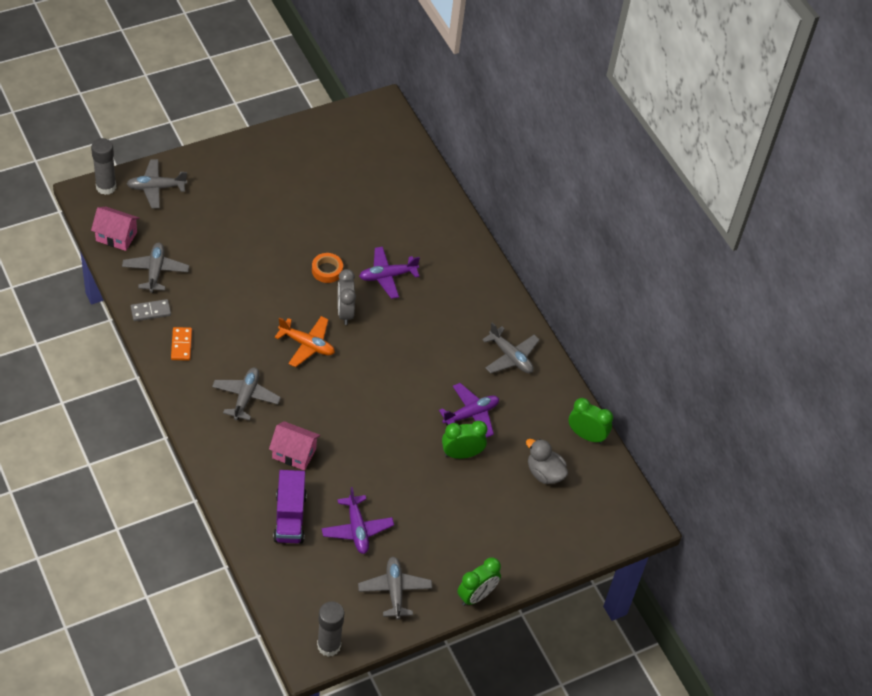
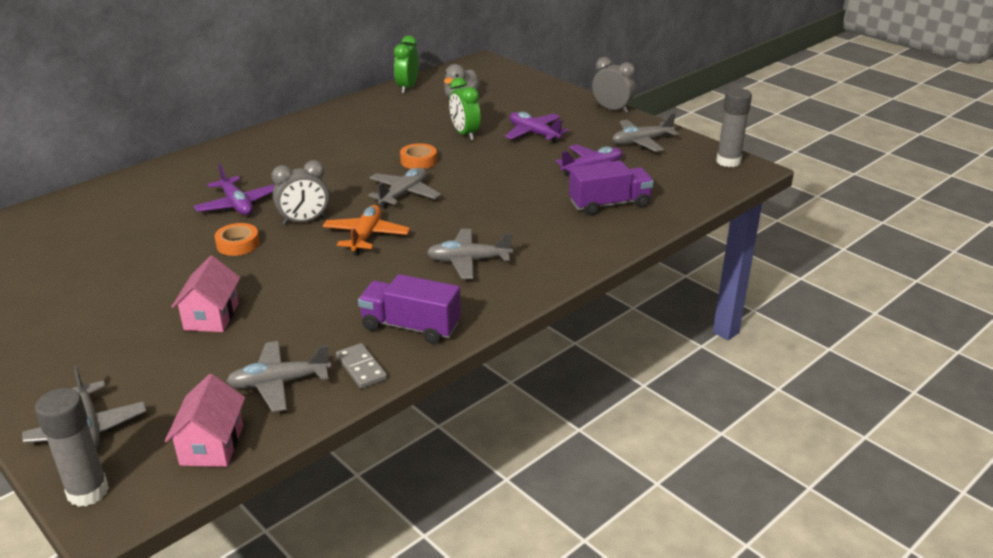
camera: 100 degrees left, 20 degrees down
(181, 345) = (410, 326): orange domino -> purple truck
(294, 453) = (527, 216): pink house -> pink house (211, 316)
(419, 406) = (418, 161): none -> orange tape
(471, 414) = (413, 136): purple plane -> purple plane (534, 133)
(476, 596) = (612, 109): green clock -> grey clock
(510, 357) = (330, 127): grey plane -> grey plane (404, 194)

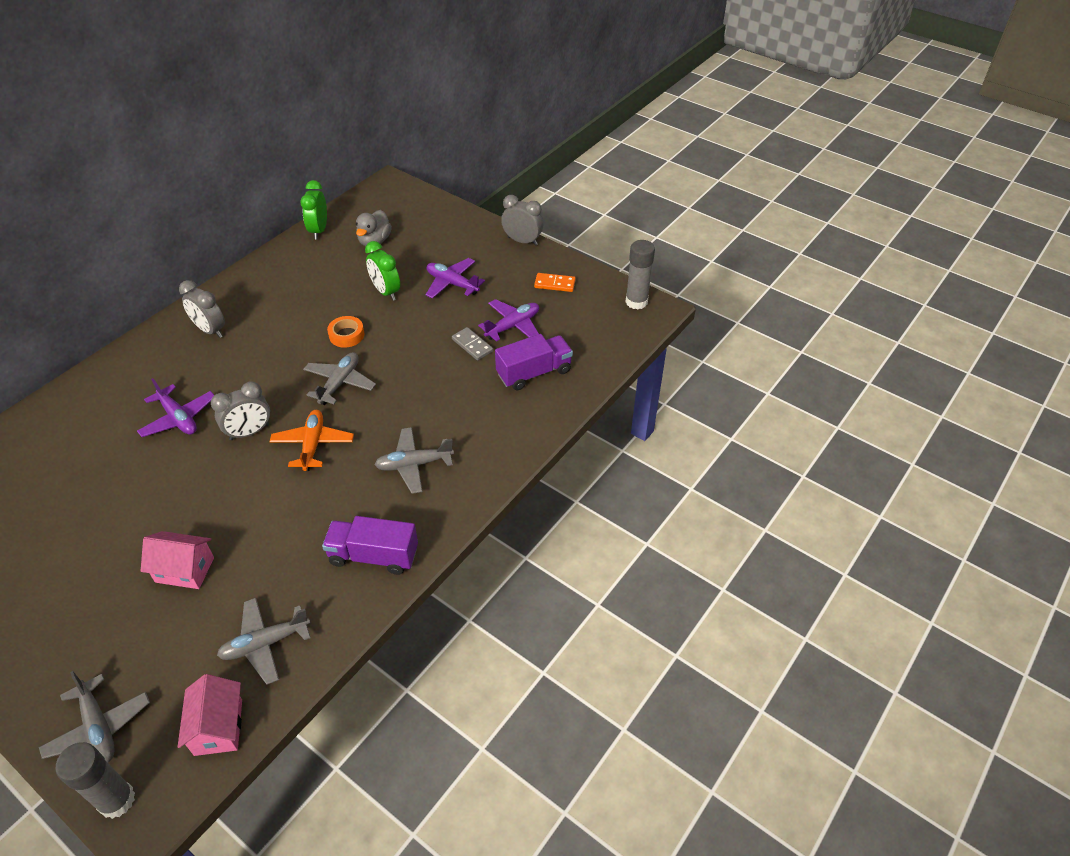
camera: 10 degrees left, 15 degrees up
(211, 316) = (184, 570): pink house -> pink house turned 75 degrees counterclockwise
(238, 244) = (190, 472): orange tape -> none
(284, 146) = (210, 330): none -> grey clock
(361, 368) = (337, 614): grey domino -> grey domino (472, 345)
(641, 142) = (554, 284): grey plane -> orange domino

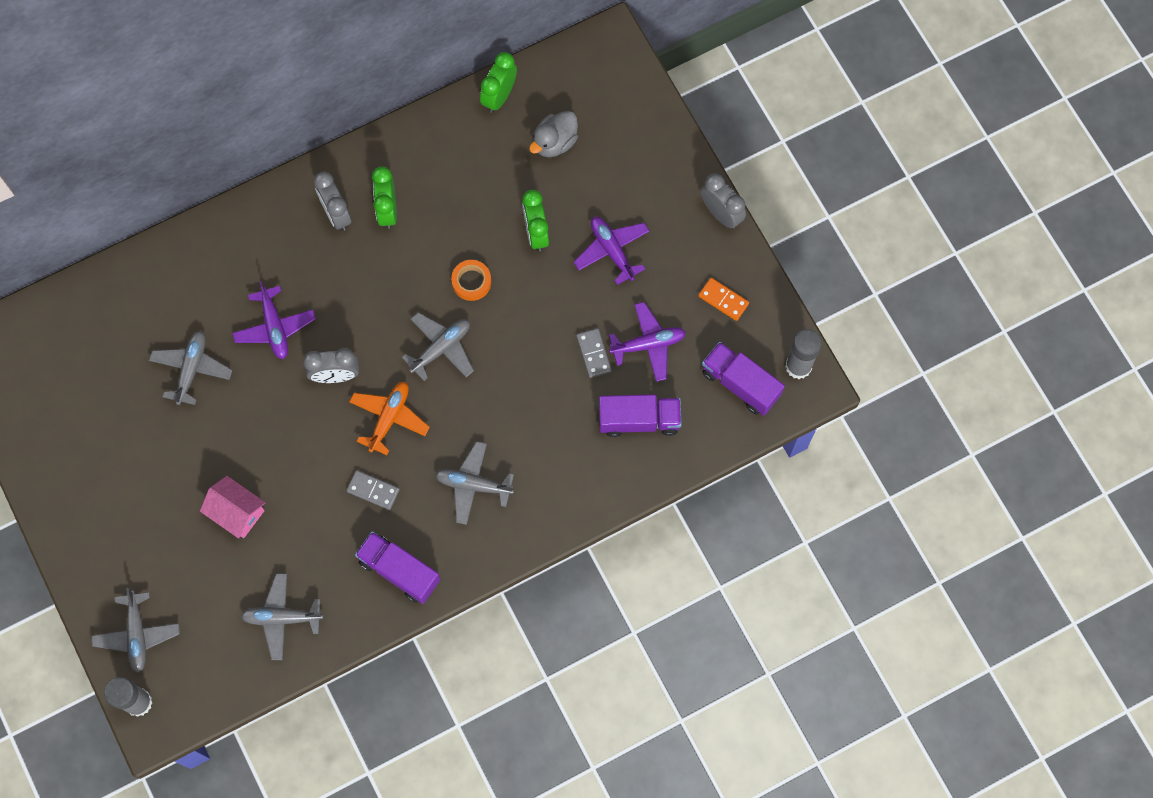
camera: 25 degrees right, 25 degrees up
(103, 474) = (191, 369): none -> grey plane
(218, 727) = (225, 676): pink house -> none
(254, 315) = (387, 210): none -> green clock
(320, 502) = (373, 490): none -> grey domino
(600, 325) = (740, 384): none -> purple truck

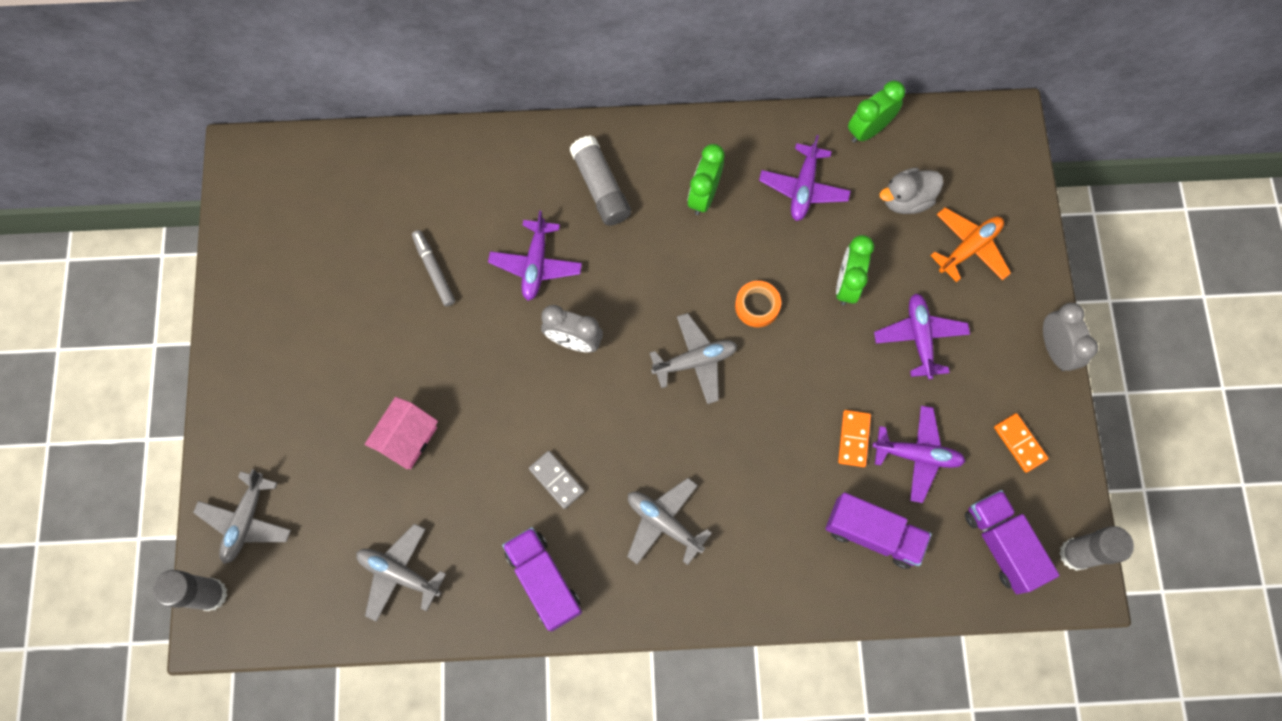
camera: 25 degrees right, 0 degrees up
(191, 369) = (434, 270): grey plane -> grey marker
(237, 512) = (407, 438): pink house -> pink house turned 60 degrees clockwise
(299, 240) = (601, 187): none -> grey glue stick
(336, 214) = (650, 177): grey clock -> none
(389, 418) = (608, 410): orange plane -> orange plane (969, 248)
(467, 168) = (803, 188): none -> purple plane
(593, 354) = (853, 439): grey domino -> orange domino

